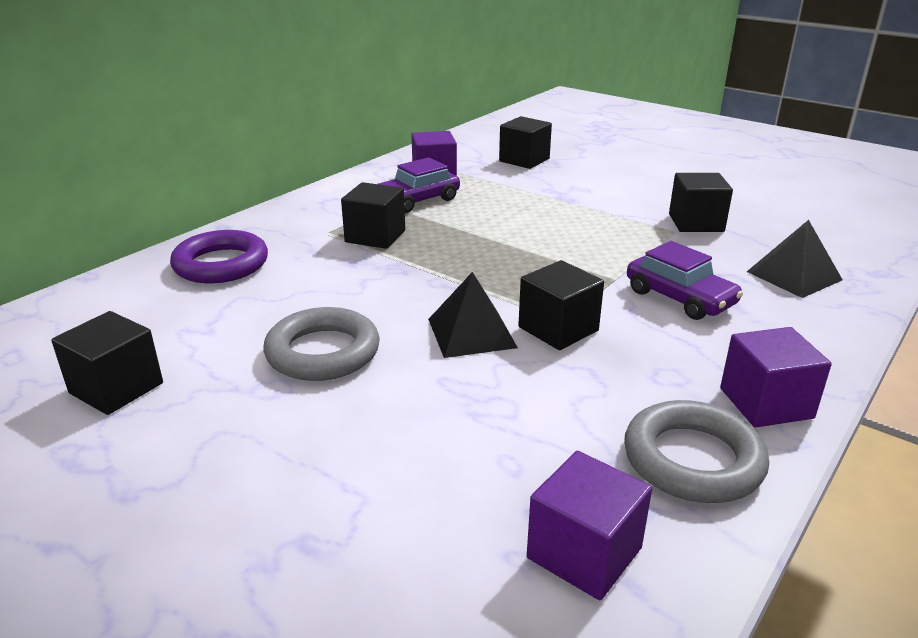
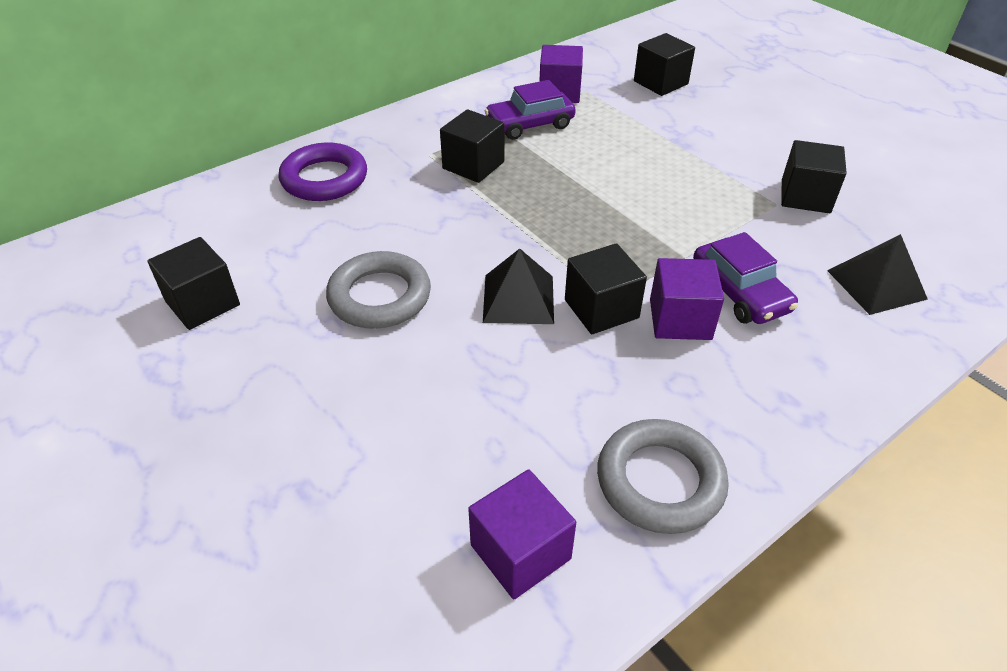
camera: 15 degrees right, 15 degrees up
(766, 403) = (762, 434): purple cube -> purple cube (680, 319)

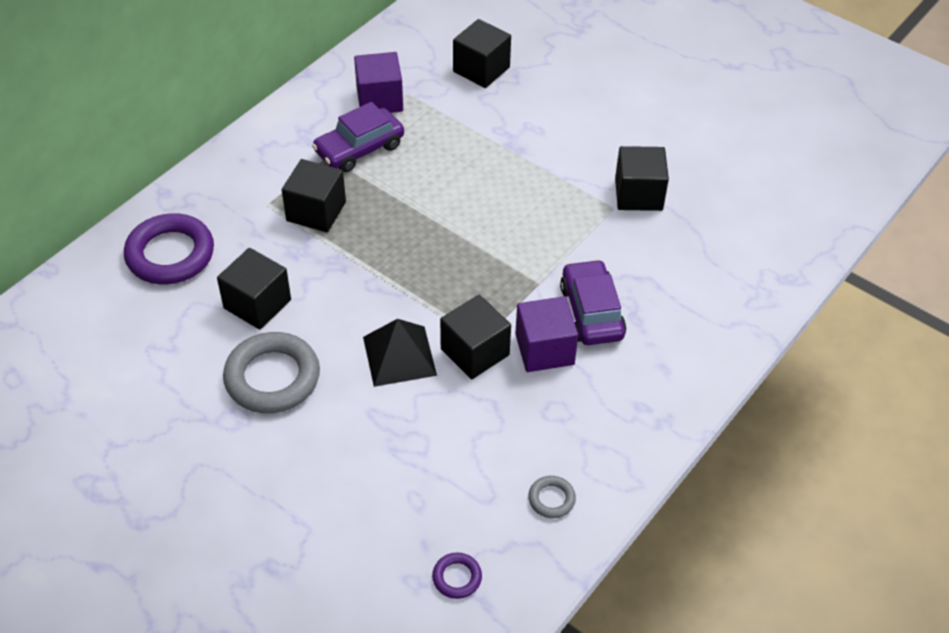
camera: 15 degrees left, 5 degrees up
(202, 303) = (108, 417): black cube -> black cube (257, 304)
(520, 552) = (457, 578): purple cube -> purple ring
(660, 481) = (551, 499): grey ring -> grey ring, size x0.46
(739, 292) = (591, 312): purple car -> purple car turned 150 degrees counterclockwise
(876, 284) = (706, 281): black pyramid -> none

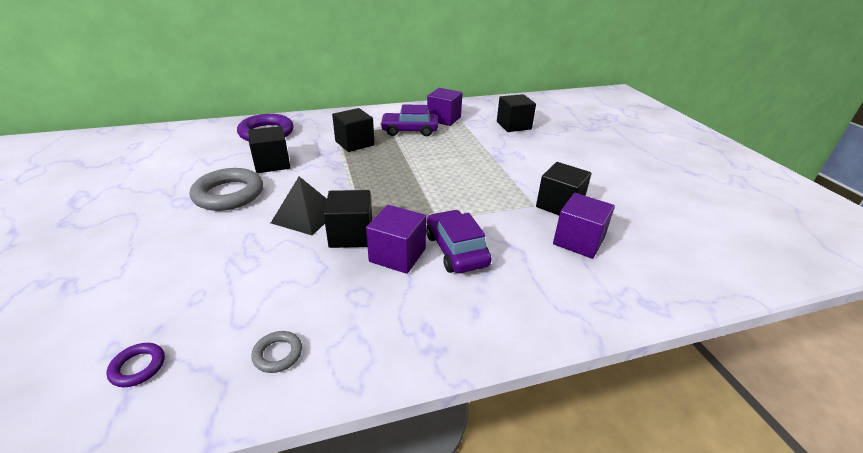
camera: 35 degrees right, 15 degrees down
(591, 312) = (456, 250): purple car -> purple car turned 45 degrees counterclockwise
(689, 236) = (578, 241): none -> purple cube

